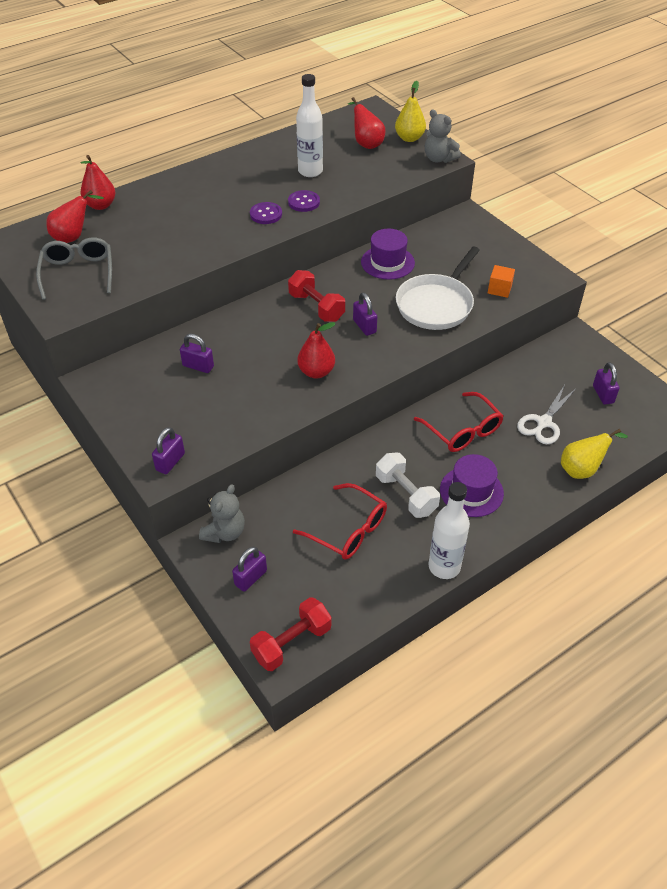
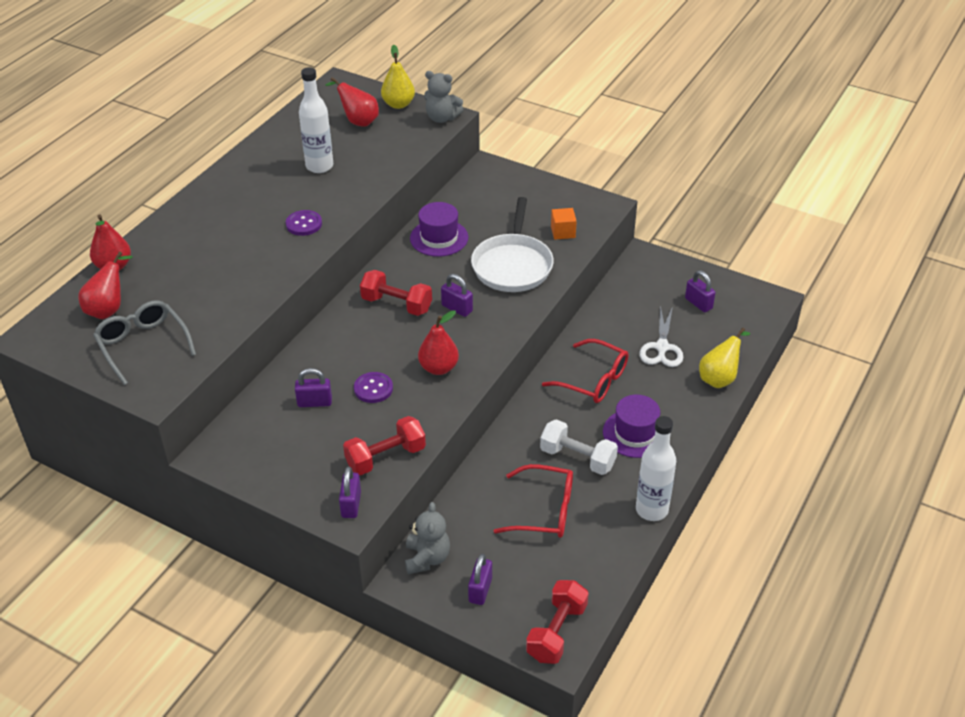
camera: 25 degrees left, 5 degrees down
(223, 432) = (385, 457): none -> red dumbbell
(304, 202) = (335, 200): purple button -> purple button (373, 388)

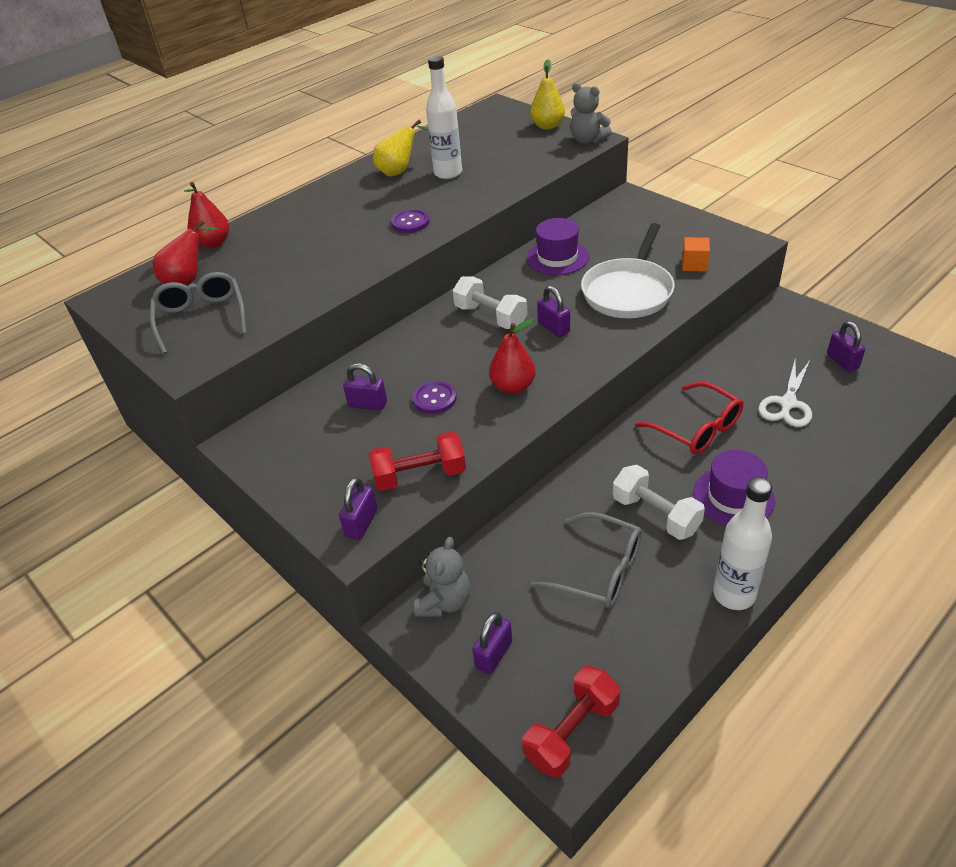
camera: 20 degrees right, 0 degrees up
(358, 121) = (502, 138): red pear -> none
(396, 304) = (490, 316): red dumbbell -> white dumbbell
(545, 510) = (599, 570): red glasses -> grey glasses
(719, 378) = (853, 448): yellow pear -> yellow pear (399, 172)

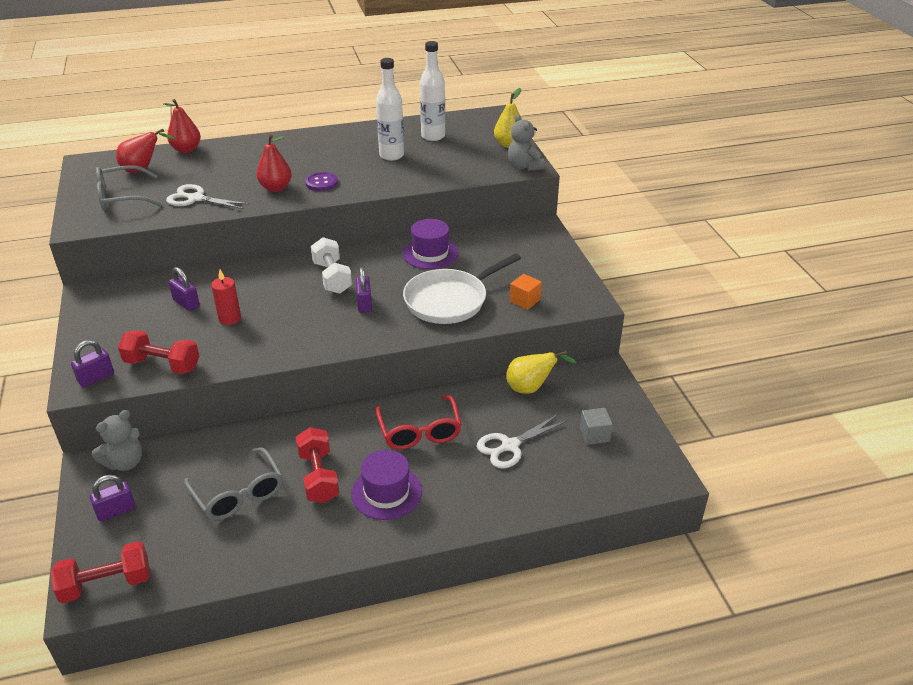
camera: 25 degrees right, 5 degrees down
(201, 318) = (121, 197): grey glasses -> grey glasses turned 120 degrees counterclockwise
(292, 287) = (195, 199): none -> white scissors
(399, 172) = (360, 142): yellow pear -> yellow pear (531, 388)
(434, 399) = (230, 318): purple button -> red candle
(513, 386) = (287, 333): red pear -> red pear (276, 188)
(656, 514) = (318, 476): white dumbbell -> red dumbbell
(734, 594) = (306, 558): white bottle -> white bottle (433, 136)
(842, 361) = (594, 435): purple padlock -> grey cube

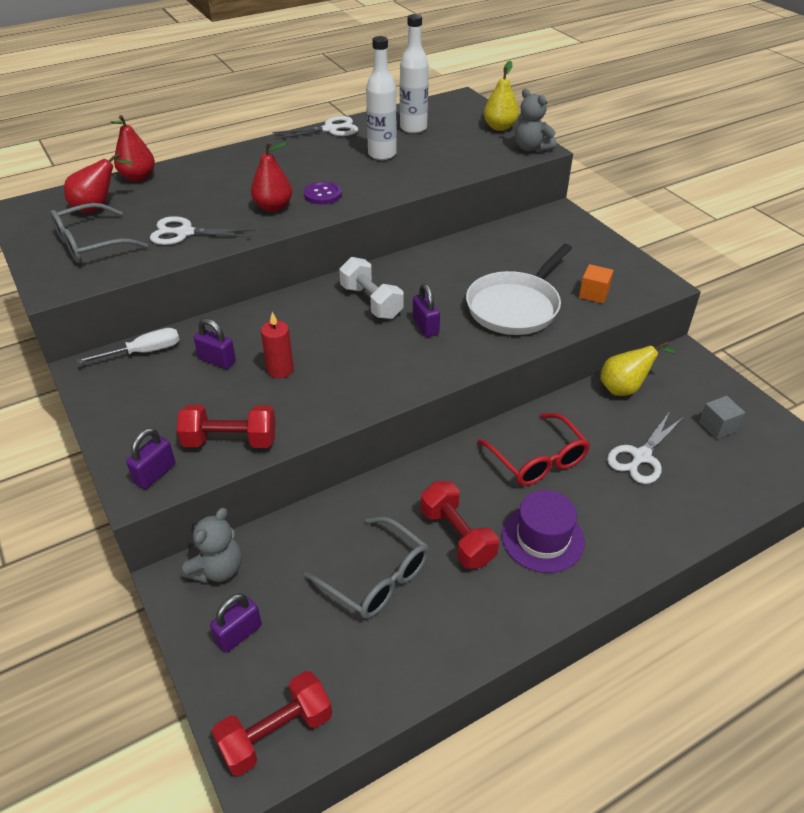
camera: 15 degrees left, 5 degrees up
(135, 288) = (143, 352): none -> white screwdriver
(362, 129) = (330, 129): none -> white scissors
(430, 253) = (462, 258): purple hat -> none

